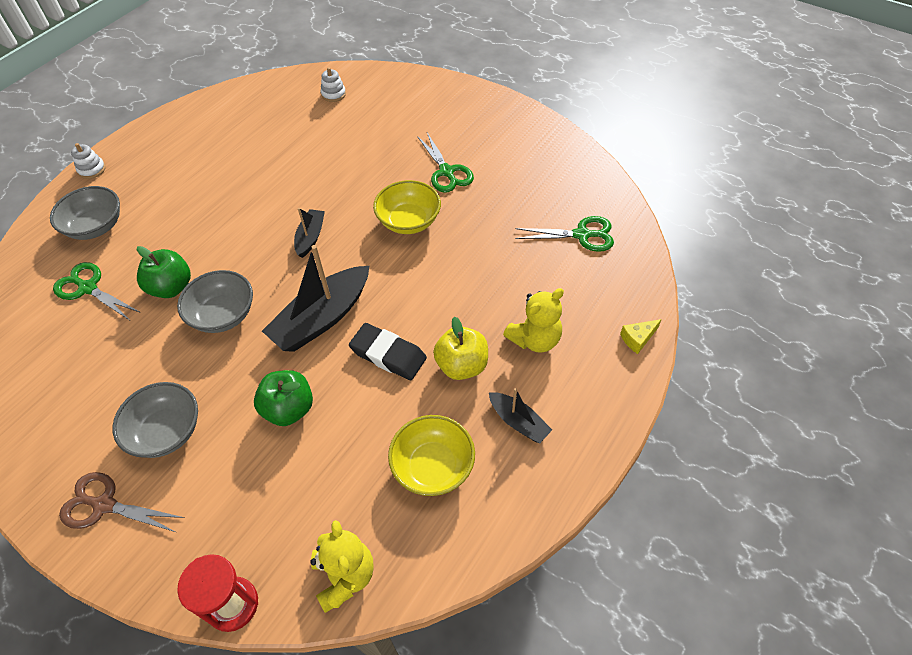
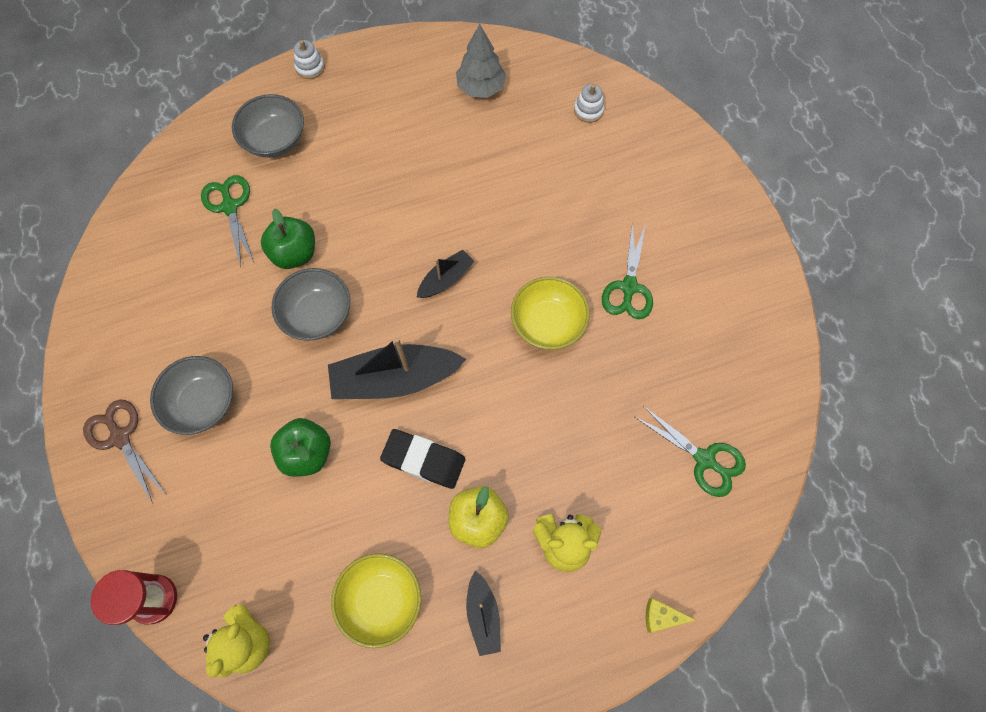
camera: 35 degrees right, 15 degrees up
(243, 118) = (480, 88): none -> grey tree
(388, 355) = (423, 460): black eraser -> black eraser turned 45 degrees counterclockwise

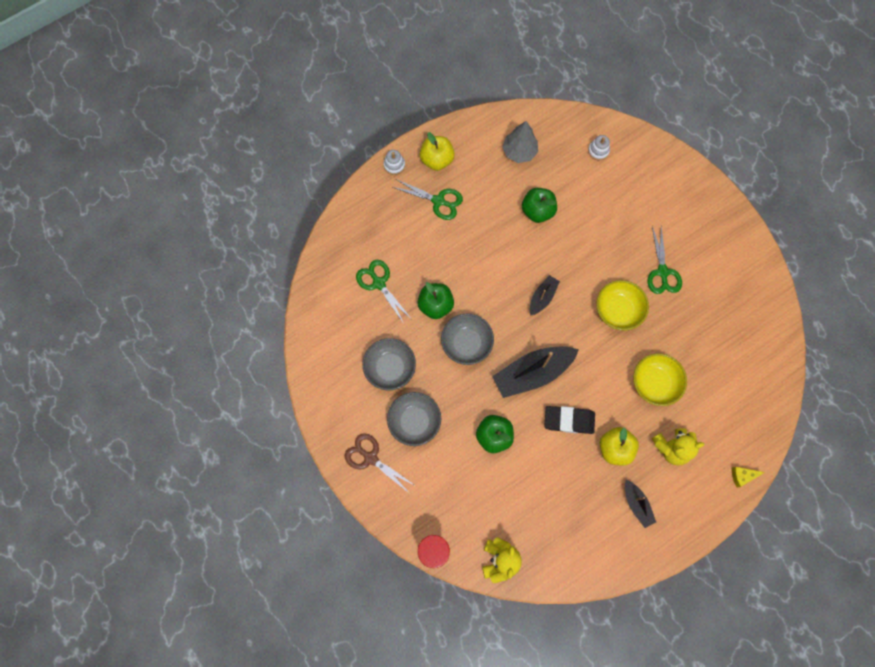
camera: 15 degrees left, 5 degrees up
(275, 140) = (390, 226): grey bowl -> grey bowl (390, 368)
(368, 73) = (437, 159): none -> yellow apple
(380, 600) = (572, 513): yellow bowl -> yellow bowl (655, 383)
(479, 166) = (537, 211): none -> green apple
(704, 459) = (741, 373): green scissors -> green scissors (438, 201)

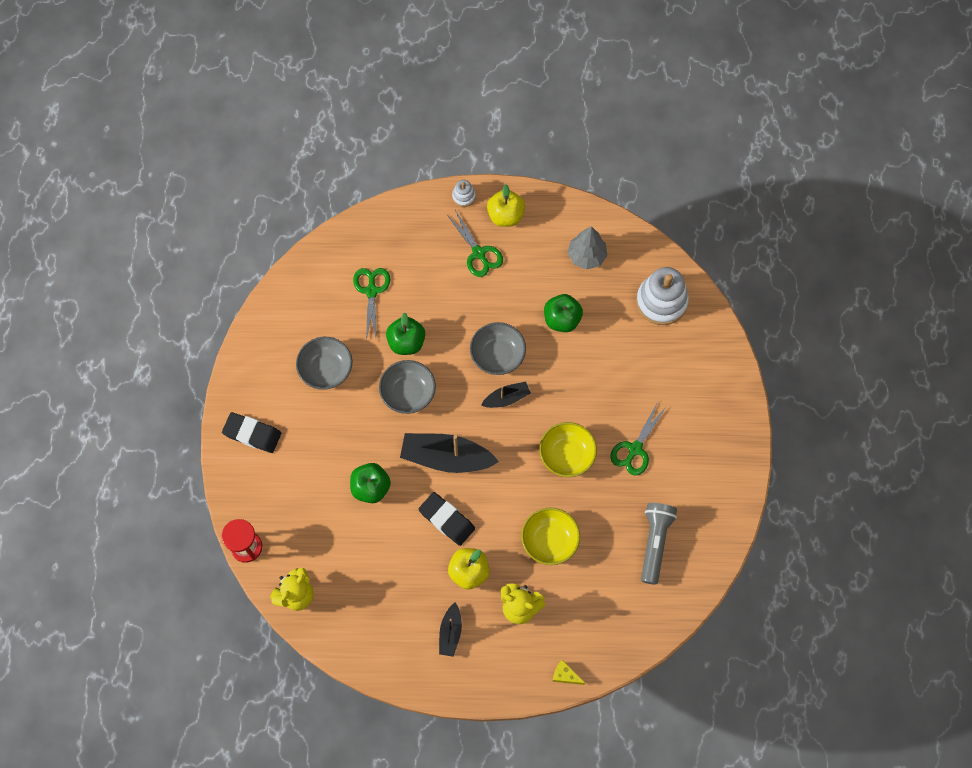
camera: 35 degrees right, 5 degrees down
(370, 458) = (252, 434): brown scissors -> black eraser
(414, 421) = (312, 429): grey bowl -> grey bowl (497, 355)
(598, 151) = (661, 302): white stacking toy -> white stacking toy, size x2.14
(729, 332) = (654, 543): none -> grey flashlight

